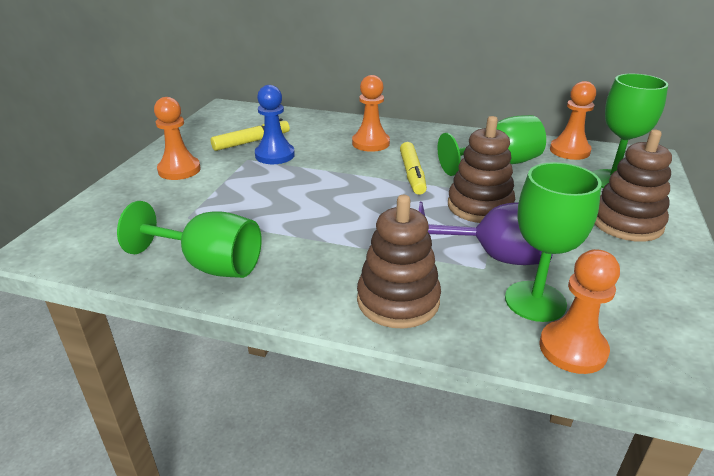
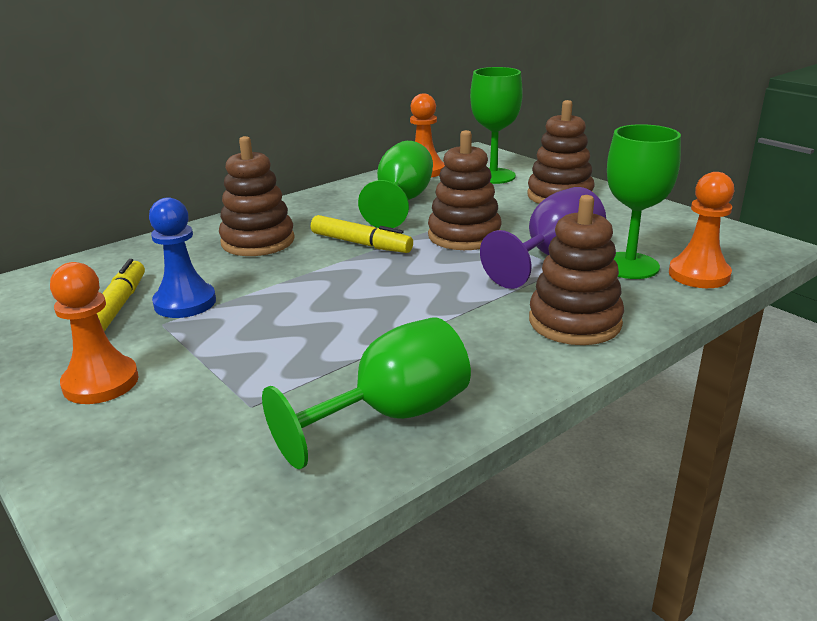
camera: 55 degrees left, 5 degrees down
(370, 143) = (258, 241): orange pawn -> brown stacking toy

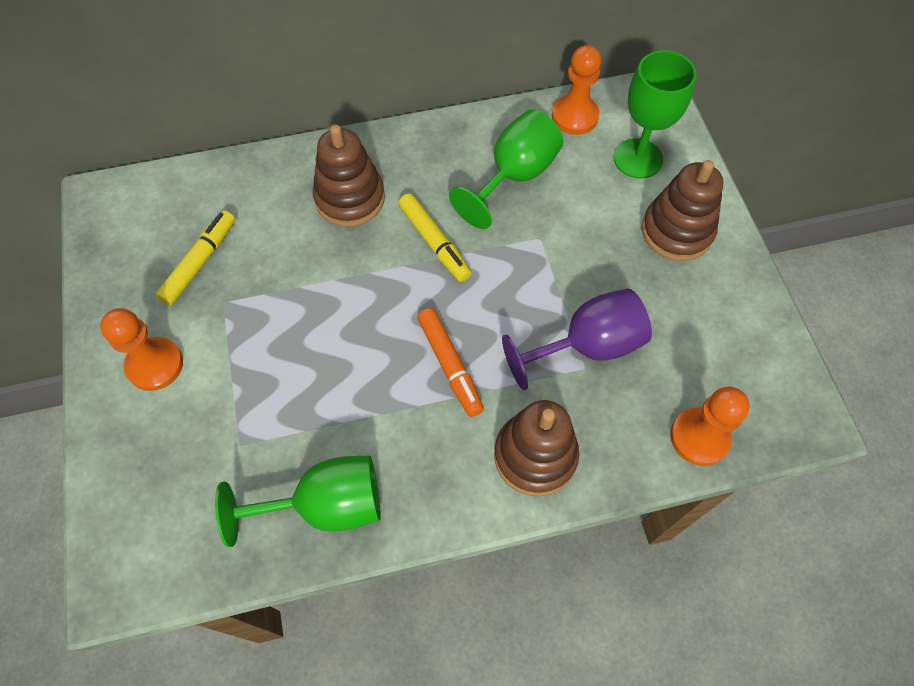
camera: 25 degrees right, 35 degrees up
(185, 303) = (251, 278): blue pawn -> none
(440, 297) = (450, 365): none -> orange marker
(464, 236) = (533, 269): brown stacking toy -> none
(629, 266) = (647, 392): green goblet -> none

